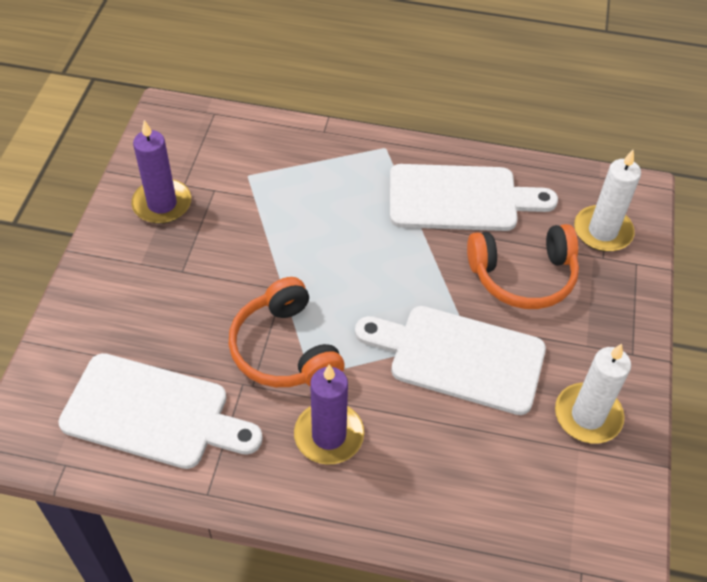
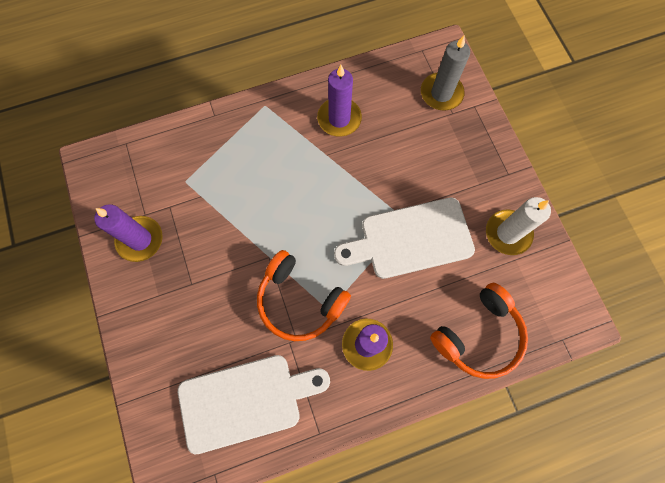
camera: 30 degrees left, 20 degrees up
(460, 198) = (339, 119): white cutting board -> purple candle
(523, 276) = (413, 156): orange headphones -> orange headphones (478, 335)
(602, 231) = (441, 93): white candle -> grey candle

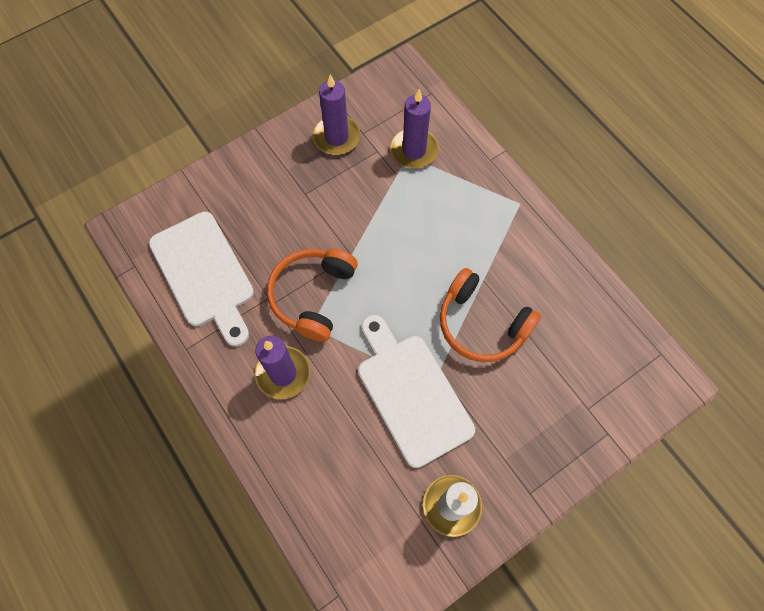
camera: 75 degrees right, 5 degrees down
(339, 119) = (532, 282): purple candle -> purple candle (414, 150)
(441, 93) = (609, 389): grey candle -> none
(478, 335) = (320, 492): orange headphones -> orange headphones (481, 324)

